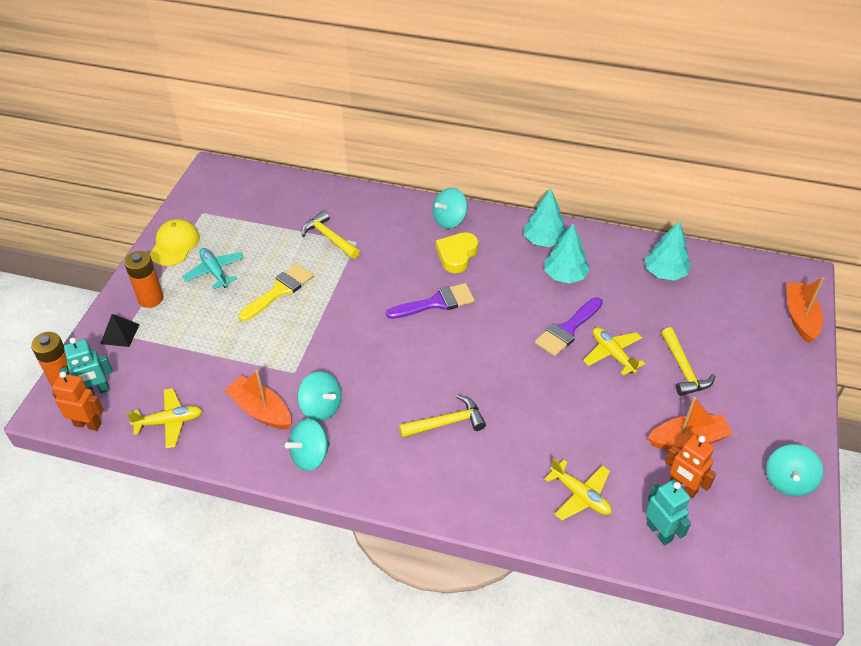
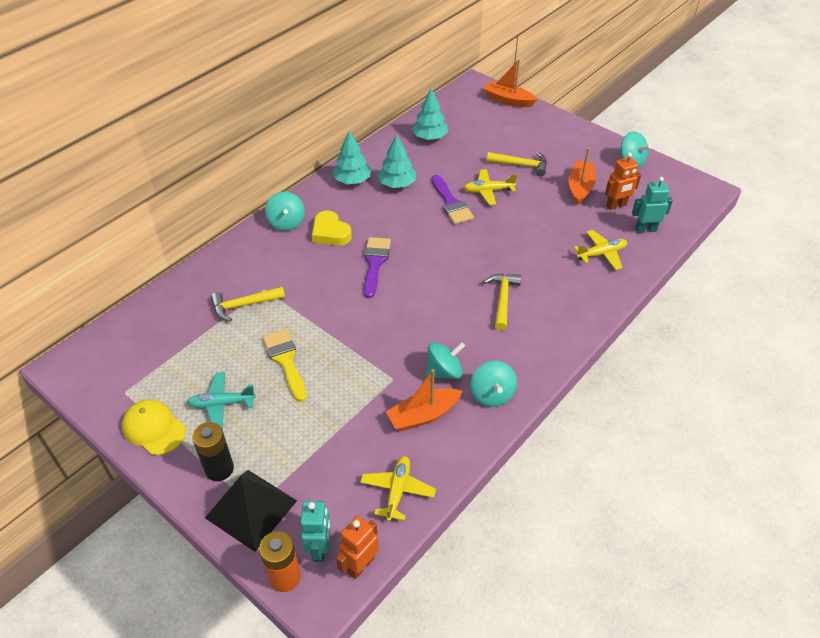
camera: 65 degrees left, 0 degrees up
(120, 334) = (251, 509): black pyramid -> black pyramid, size x1.88
(151, 299) = (219, 469): orange battery -> black battery

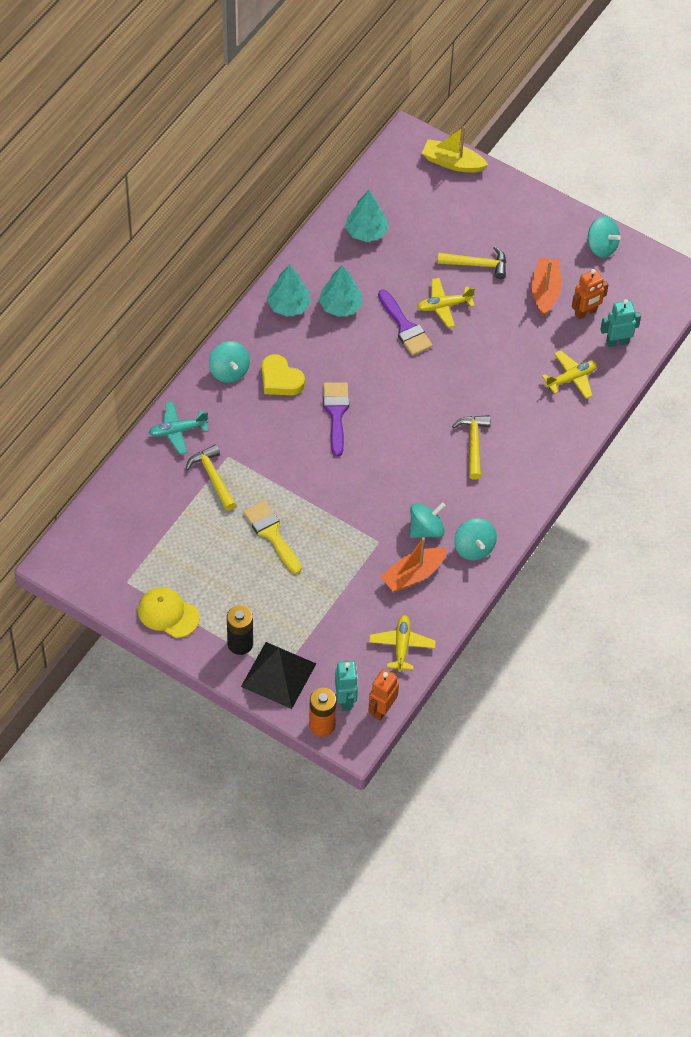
camera: 10 degrees left, 10 degrees up
(222, 404) = (223, 584): turquoise plane -> turquoise plane (177, 431)
(244, 305) = (213, 477): yellow hammer -> yellow hammer turned 90 degrees clockwise
(508, 100) = (452, 163): orange boat -> yellow boat

